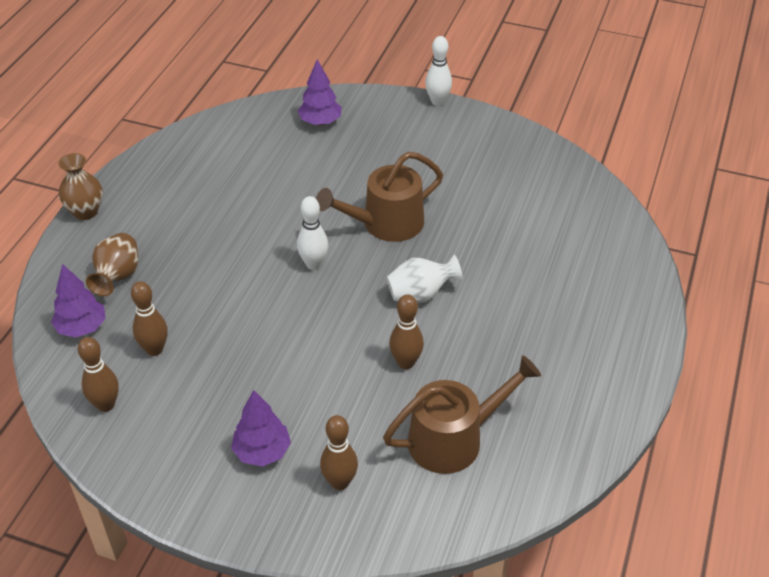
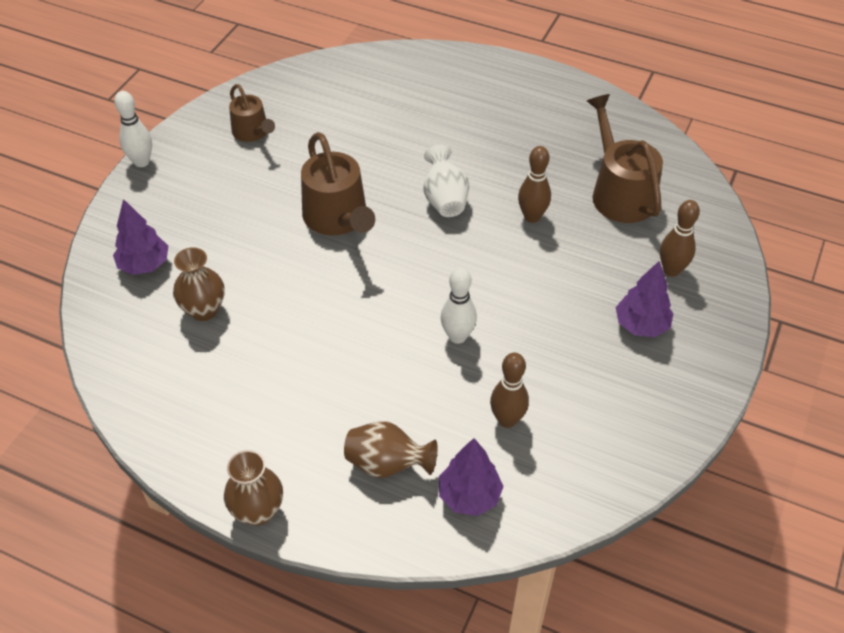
camera: 85 degrees left, 5 degrees up
(106, 405) = (586, 461): brown bowling pin -> none
(274, 159) = (204, 310): none -> brown vase
(313, 264) = (391, 279): white bowling pin -> white bowling pin (457, 336)
(489, 158) = (252, 132): none -> brown watering can

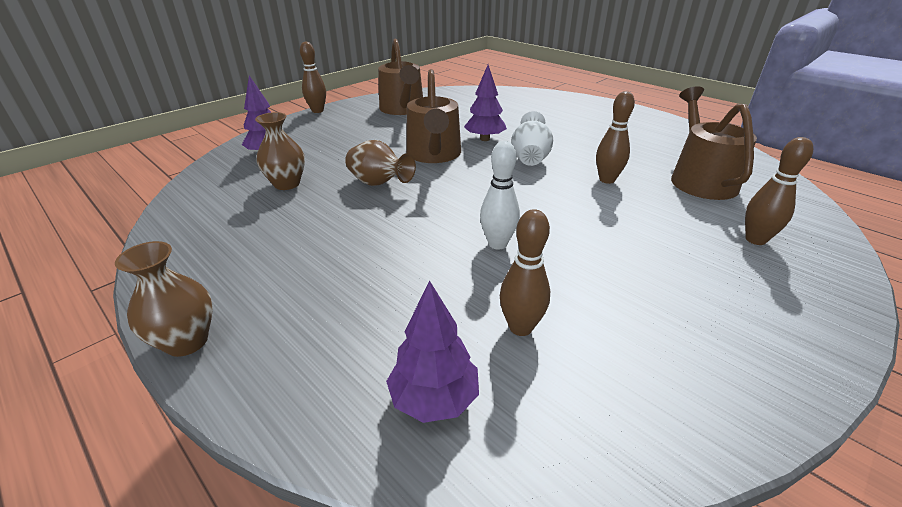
camera: 20 degrees right, 15 degrees down
(141, 162) = (317, 111): white bowling pin -> brown bowling pin
(252, 132) = (402, 109): brown watering can -> brown watering can, size x1.64
(387, 464) = (357, 335): brown vase -> brown vase (379, 184)
(641, 325) = (714, 277): purple tree -> purple tree (484, 139)

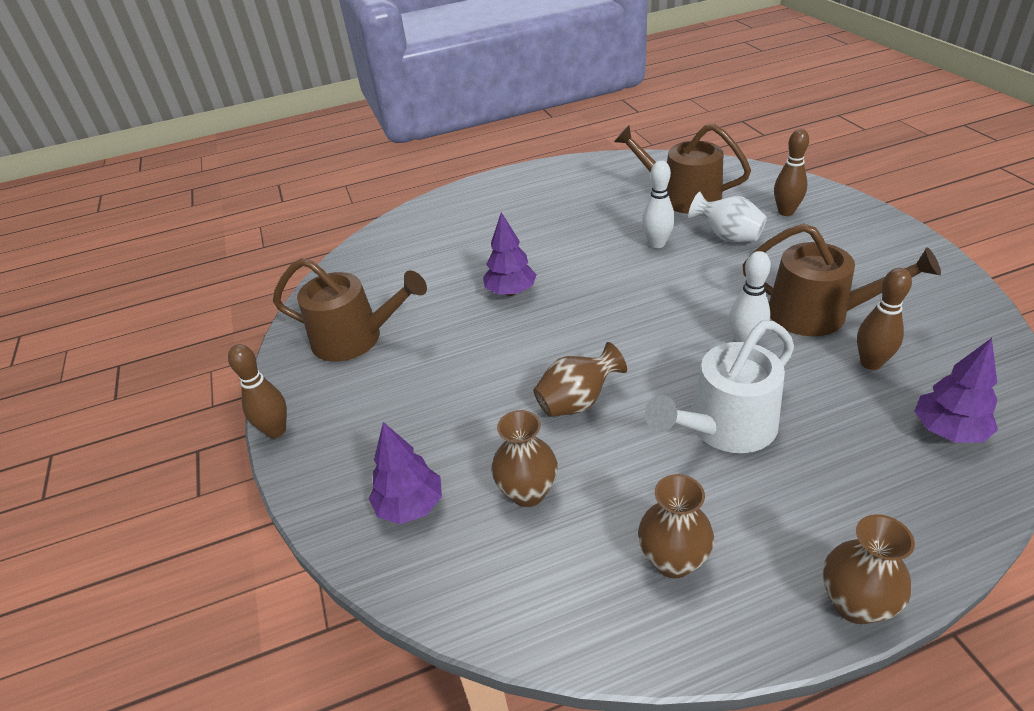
camera: 60 degrees left, 5 degrees up
(231, 246) = (673, 560): none -> brown vase
(378, 248) = (725, 427): none -> white watering can
(434, 154) = (526, 341): brown watering can -> brown watering can (818, 314)
(530, 159) = (583, 275): white vase -> white vase (727, 237)
(607, 180) = (657, 244): brown bowling pin -> white bowling pin

